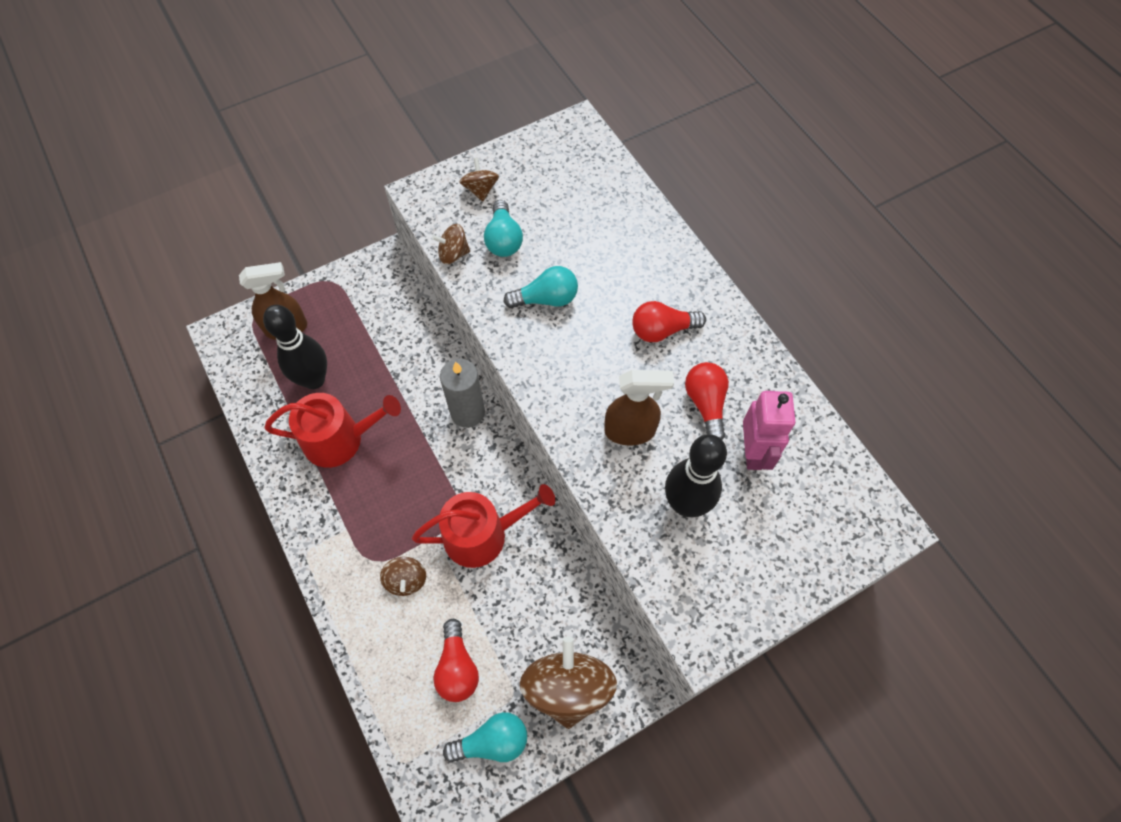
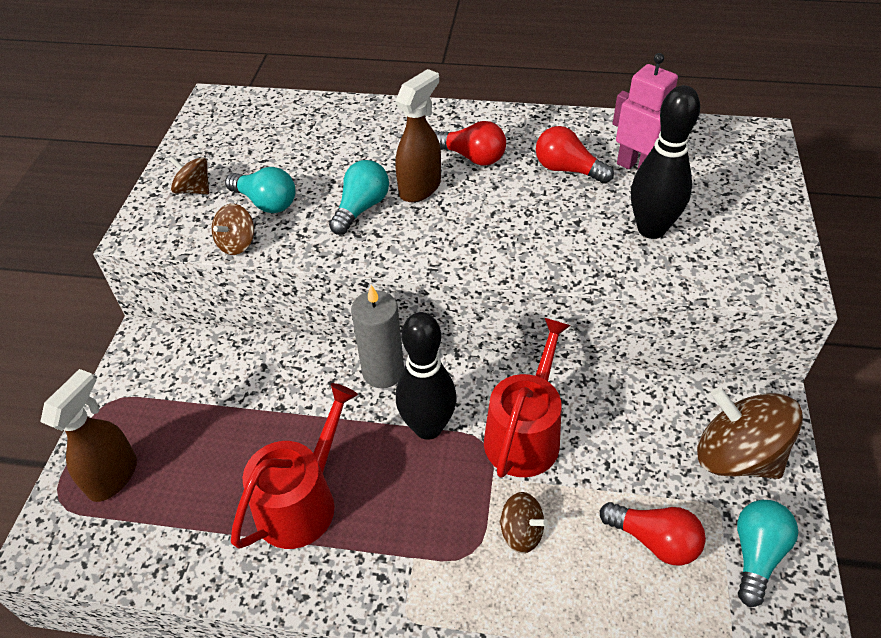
camera: 50 degrees left, 15 degrees down
(314, 379) = (205, 485): black bowling pin -> black bowling pin (428, 427)
(630, 431) = (550, 225): brown spray bottle -> brown spray bottle (420, 188)
(662, 330) = (472, 157): red light bulb -> red light bulb turned 90 degrees counterclockwise

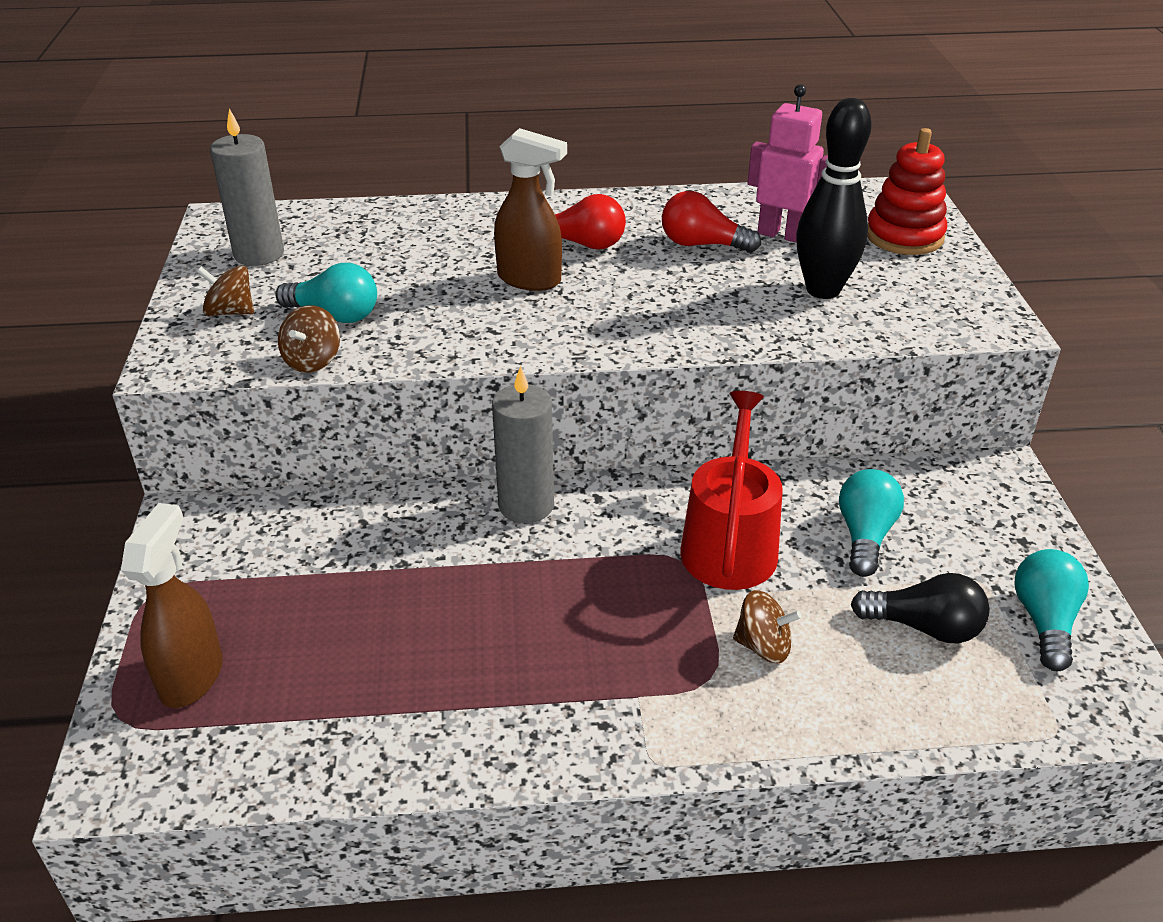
camera: 15 degrees left, 10 degrees down
(230, 138) = (259, 254): none -> grey candle
(302, 501) = (469, 661): red watering can -> none
(361, 208) = (463, 307): turquoise light bulb -> turquoise light bulb (865, 535)
(420, 188) = (530, 280): brown spray bottle -> brown spray bottle turned 90 degrees clockwise
(428, 427) = (605, 555): black bowling pin -> none
(654, 540) = (924, 627): red light bulb -> black light bulb
(736, 456) = (985, 528): brown spinning top -> none
(740, 182) = (904, 236): none -> red stacking toy

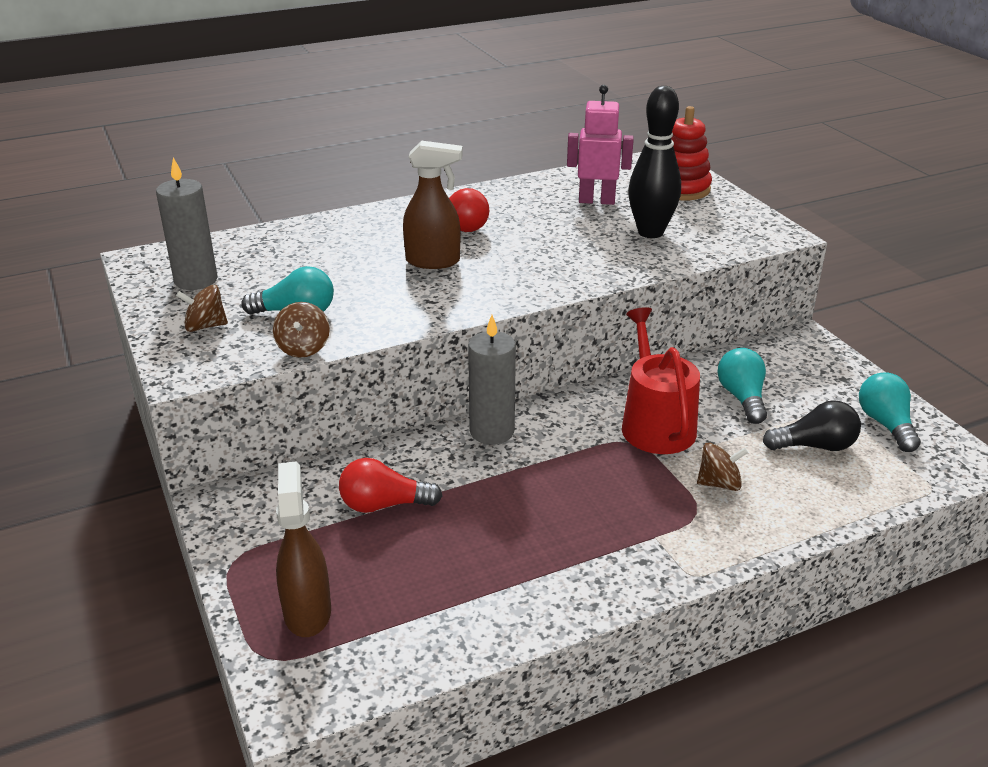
camera: 20 degrees left, 5 degrees down
(702, 244) = (544, 216): red light bulb -> red light bulb (384, 505)

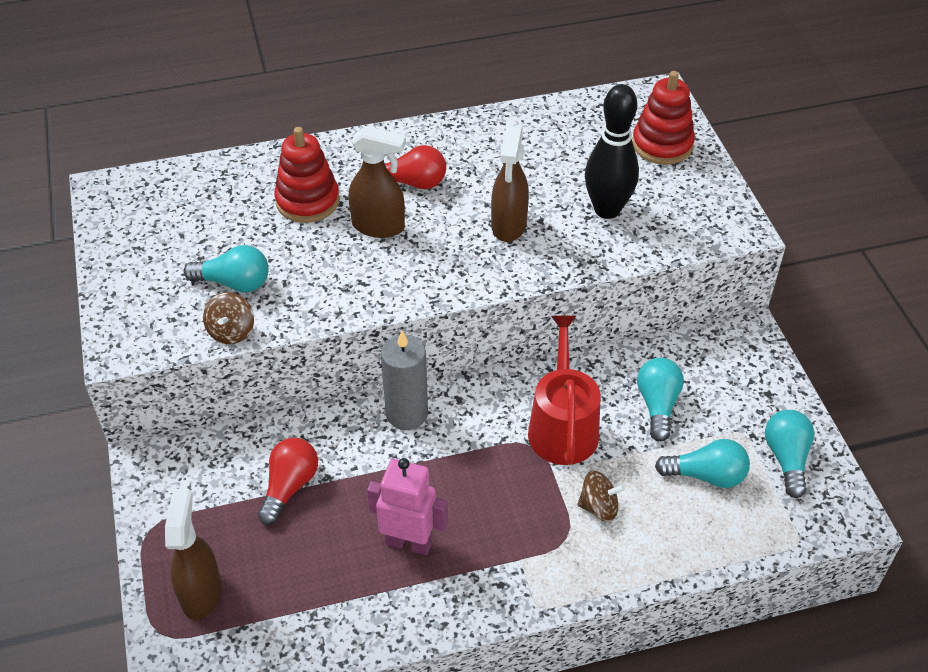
camera: 10 degrees right, 15 degrees up
(196, 280) = (151, 225): grey candle -> none
(205, 326) = (149, 290): brown spinning top -> none
(355, 250) = (307, 201): none -> red stacking toy
(384, 505) = (289, 486): red light bulb -> red light bulb turned 105 degrees clockwise
(561, 250) = (508, 226): none -> brown spray bottle
(596, 201) = (567, 154): pink robot -> pink robot (409, 542)
(814, 446) = (706, 475): black light bulb -> turquoise light bulb

